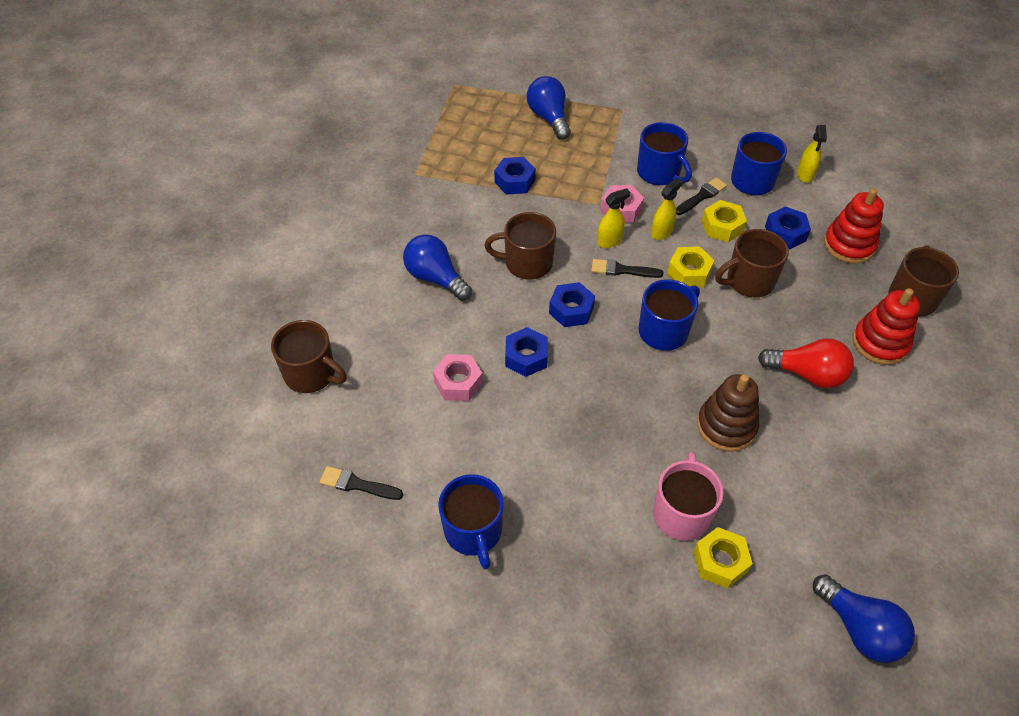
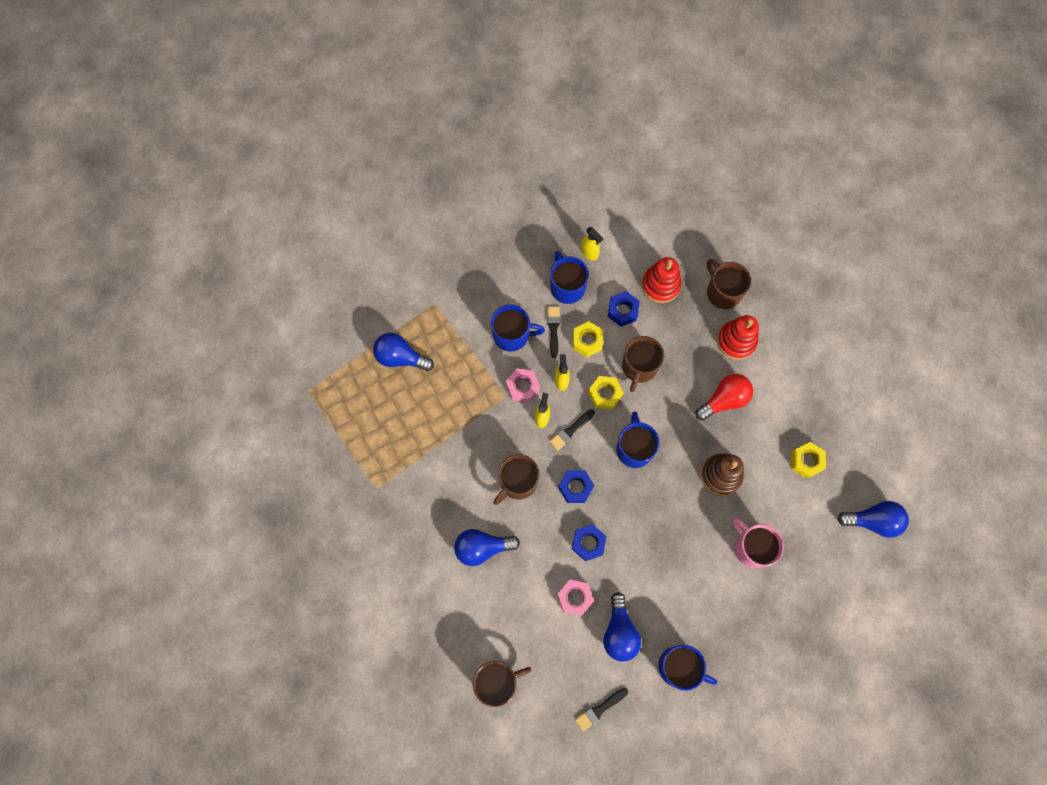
camera: 50 degrees left, 20 degrees up
(459, 446) = (619, 632): none -> blue light bulb
(514, 181) = (441, 430): blue nut -> none
(720, 561) = (792, 554): yellow nut -> yellow nut (806, 461)

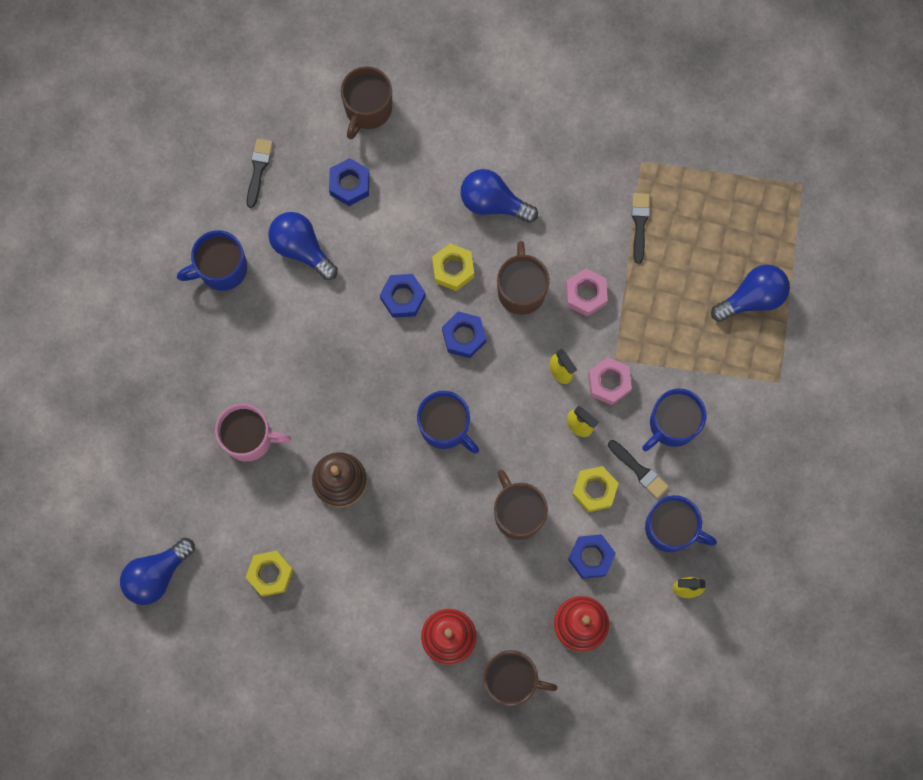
camera: 135 degrees right, 5 degrees up
(482, 548) = (493, 202): blue light bulb -> blue light bulb turned 105 degrees counterclockwise
(554, 643) = (349, 184): none -> blue nut
(570, 431) = (521, 385): black brush -> black brush (639, 224)
(574, 598) = (369, 239): pink nut -> pink nut (586, 294)
(605, 394) = (524, 453): yellow nut -> yellow nut (453, 269)
(724, 400) = (404, 560): red light bulb -> none

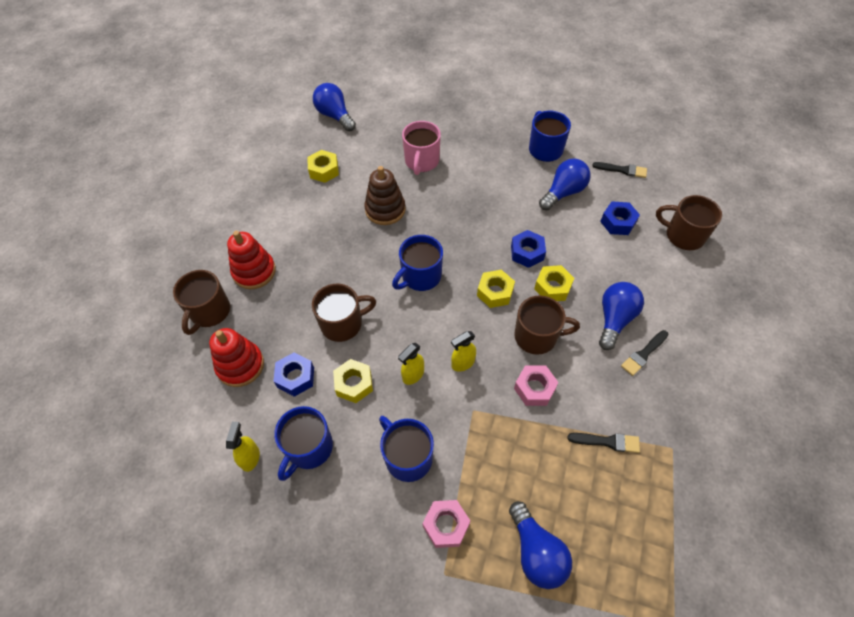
camera: 95 degrees right, 20 degrees down
(464, 336) = (495, 292): blue nut -> yellow nut
(609, 382) = (451, 403): pink nut -> pink nut (446, 525)
(639, 470) = (367, 423): black brush -> black brush (643, 354)

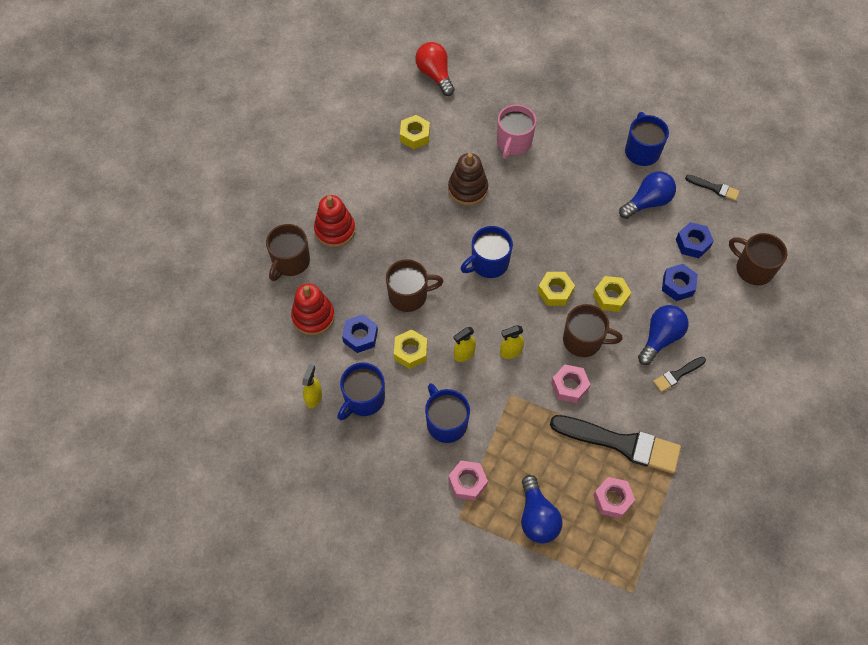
camera: 10 degrees right, 5 degrees up
(335, 116) = (435, 75): blue light bulb -> red light bulb
(527, 253) = (595, 258): blue nut -> blue nut (678, 285)
(607, 442) = (621, 443): black brush -> black brush, size x2.11
(616, 510) = (612, 499): none -> pink nut

